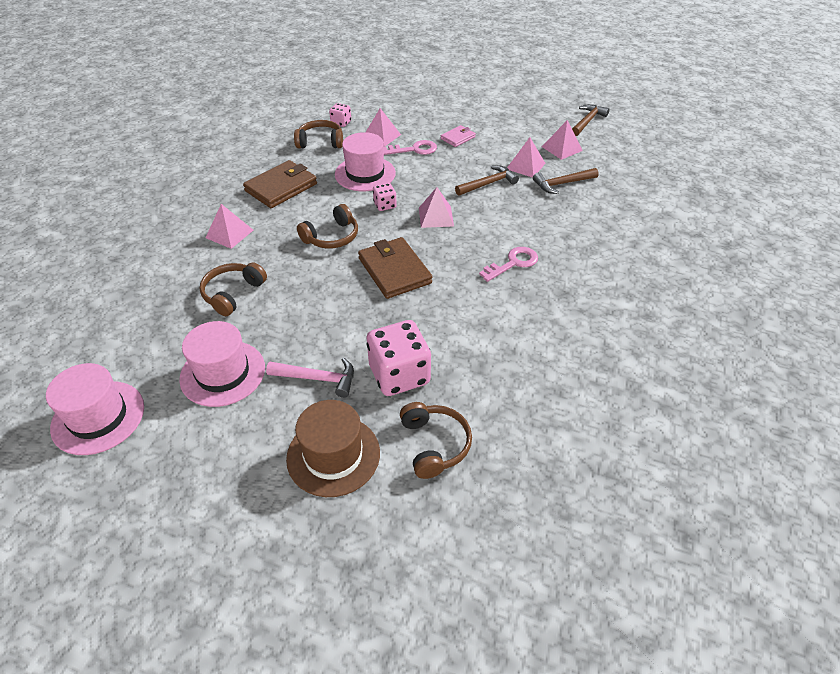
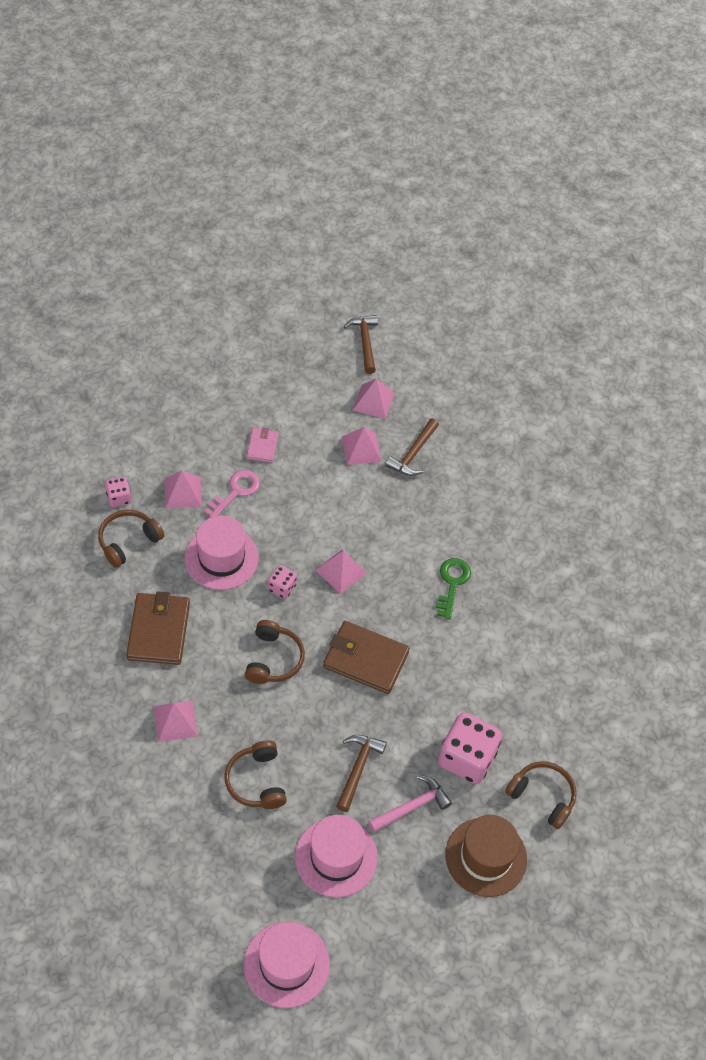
camera: 45 degrees left, 10 degrees up
(488, 184) = (349, 496): brown hammer -> brown hammer (358, 769)
(513, 263) = (452, 583): pink key -> green key

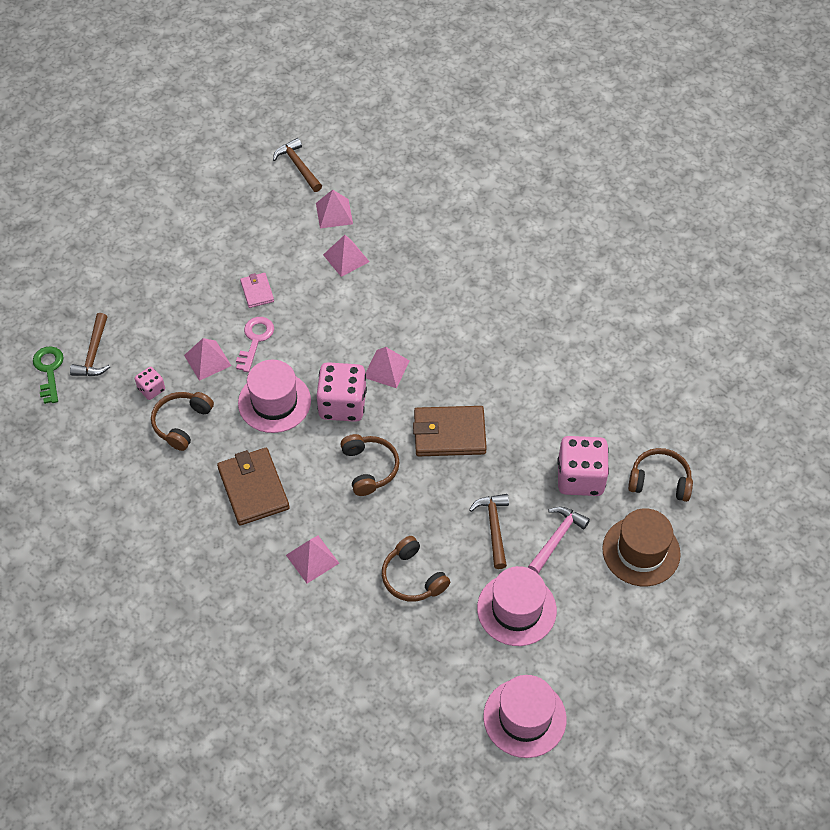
camera: 20 degrees left, 0 degrees up
(282, 587) = (342, 404): pink dice -> pink dice, size x2.02
(413, 454) = (393, 244): brown hammer -> brown hammer (94, 353)
(452, 583) = (487, 339): green key -> green key (49, 371)

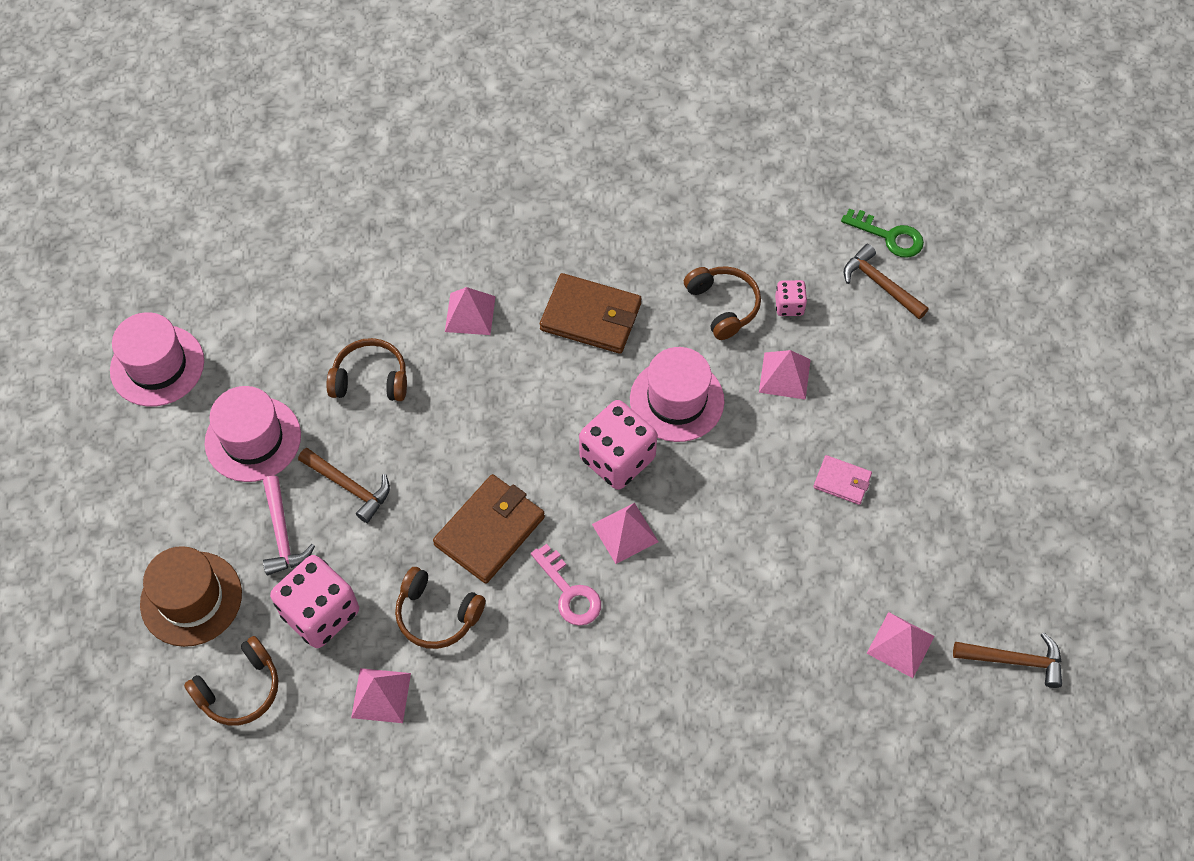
camera: 130 degrees right, 5 degrees up
(255, 340) = (774, 435): pink key -> pink key (569, 592)
(346, 258) = (817, 606): pink pyramid -> pink pyramid (381, 695)
(369, 468) = (519, 428): brown headphones -> brown headphones (437, 615)

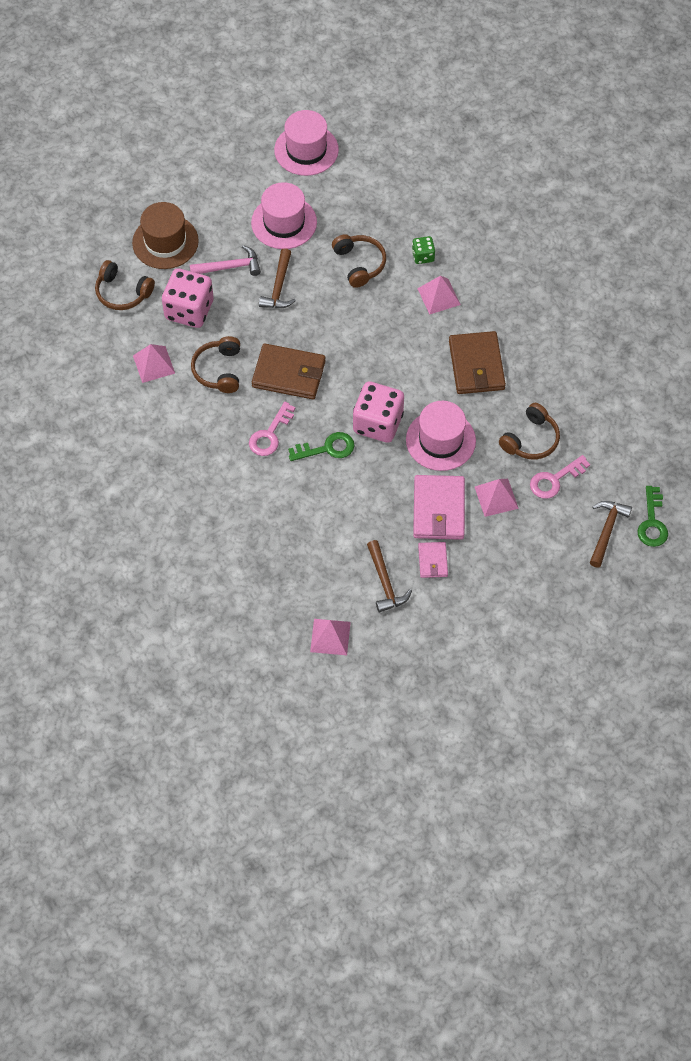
camera: 65 degrees right, 0 degrees up
(282, 533) = (230, 267): pink hammer -> pink hammer turned 150 degrees counterclockwise
(401, 305) = (423, 256): none -> green dice
(625, 533) = (327, 448): pink pyramid -> green key
(773, 444) = (438, 509): none -> pink wallet
(789, 306) = (554, 480): pink dice -> pink key
(1014, 660) = (353, 709): brown hammer -> brown hammer (385, 582)

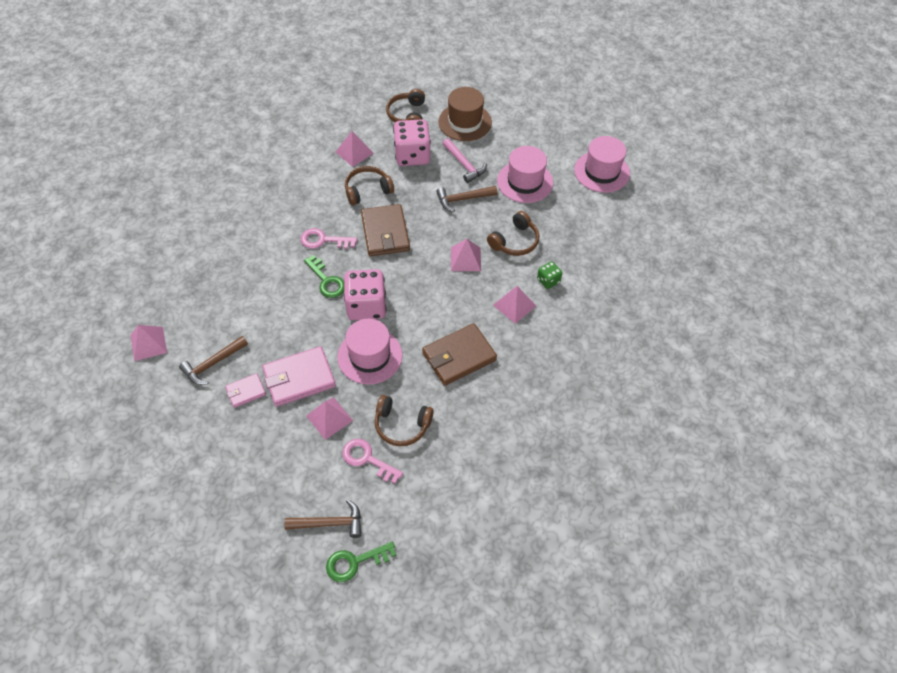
camera: 65 degrees right, 5 degrees down
(360, 315) = (465, 259): none -> pink pyramid

